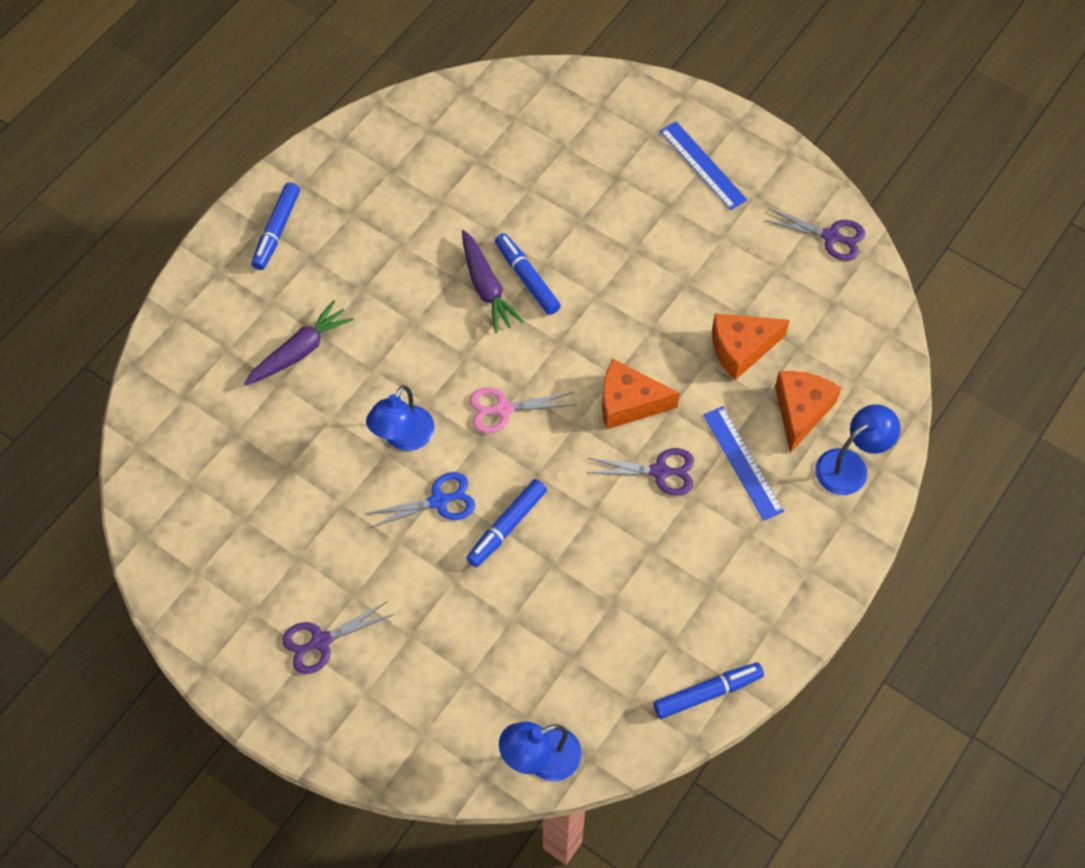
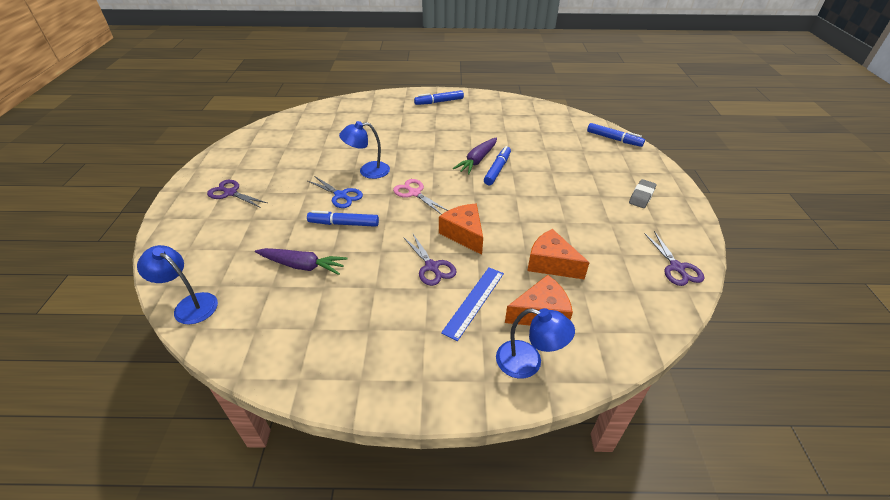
camera: 55 degrees right, 20 degrees down
(300, 351) = (387, 128): purple carrot -> purple carrot (302, 266)
(702, 165) = (641, 196): blue ruler -> grey eraser
(707, 693) = (282, 367): blue marker -> blue marker (614, 139)

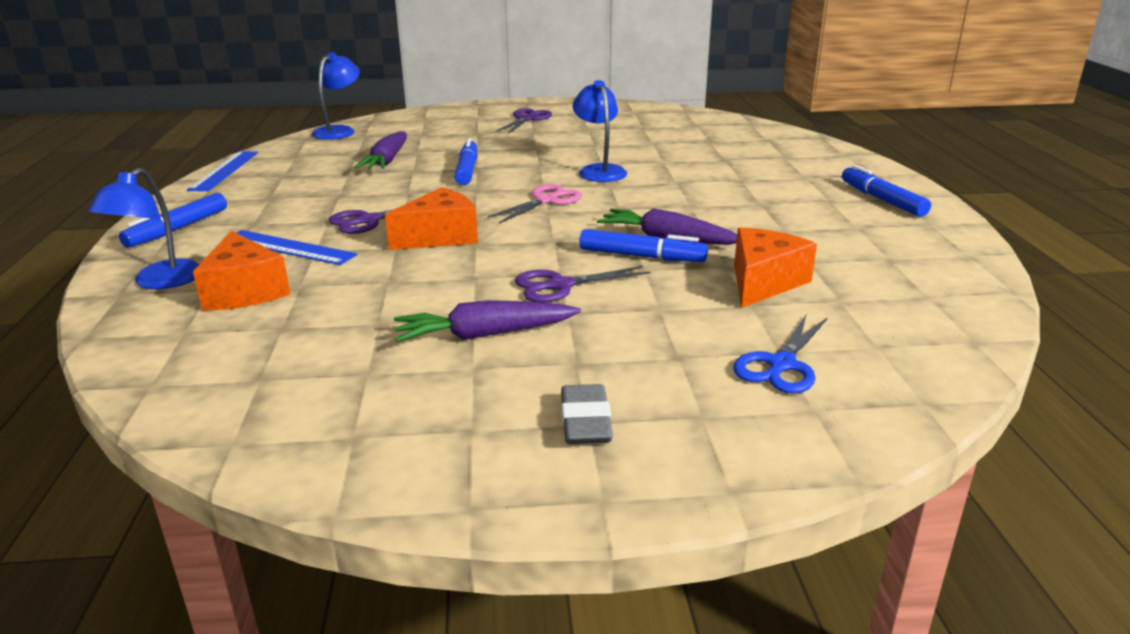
camera: 85 degrees right, 15 degrees down
(279, 377) = (224, 170): none -> blue ruler
(341, 195) = (531, 163): blue scissors -> blue scissors (781, 365)
(551, 264) = (354, 301): orange cheese -> orange cheese (763, 282)
(581, 219) = (484, 335): none -> purple carrot
(614, 139) = (878, 404): blue marker -> blue marker (178, 229)
(641, 196) = (585, 421): grey eraser -> grey eraser turned 60 degrees clockwise
(677, 268) = (305, 439): purple scissors -> purple scissors (560, 286)

